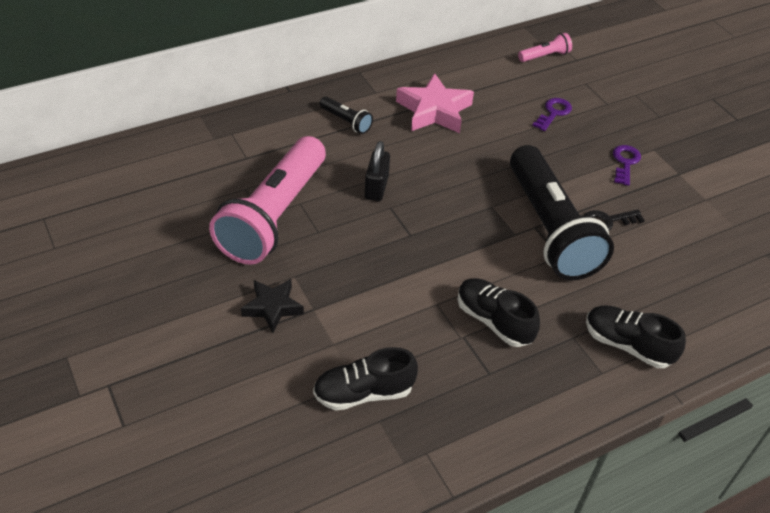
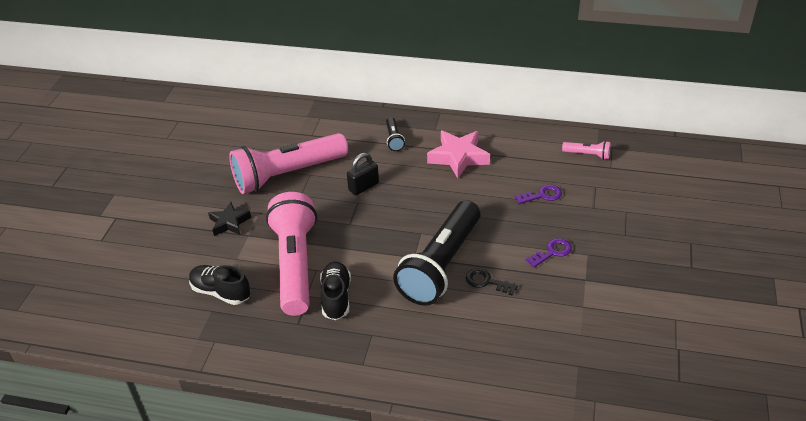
camera: 45 degrees right, 5 degrees down
(408, 311) = (295, 264): none -> pink flashlight
(627, 345) = (399, 359): black shoe -> none

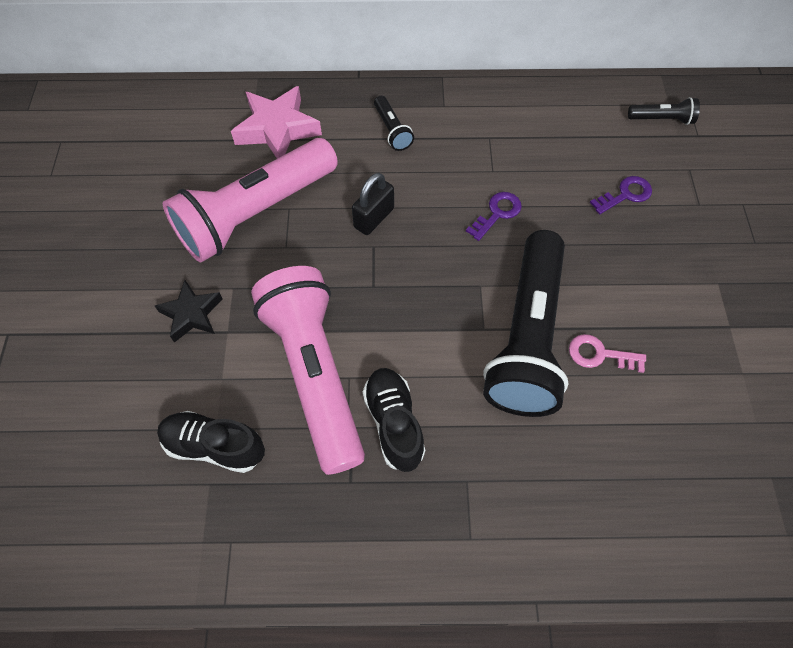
camera: 15 degrees left, 20 degrees up
(458, 157) = (491, 148): pink star -> pink star (277, 129)
(486, 281) = (599, 354): black key -> pink key
(552, 252) = (671, 287): purple key -> purple key (497, 213)
(587, 155) = (662, 119): pink flashlight -> black flashlight

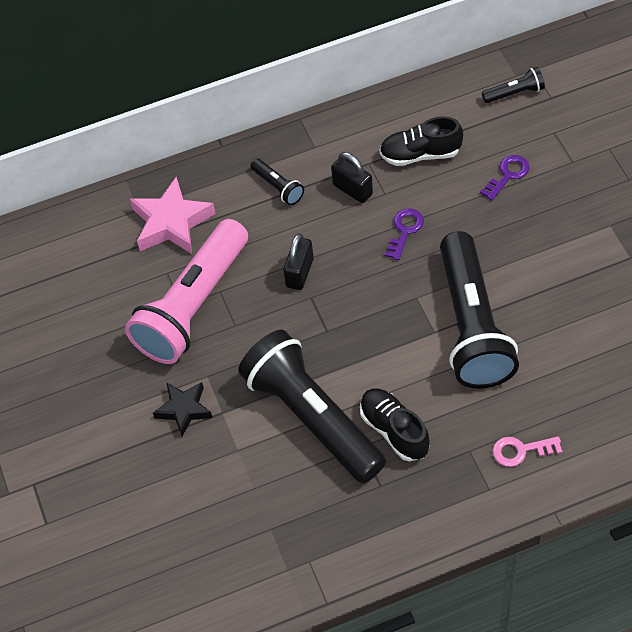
camera: 15 degrees left, 5 degrees down
(214, 446) = (260, 501): black shoe -> black shoe (420, 154)
(314, 373) = (312, 417): pink flashlight -> black flashlight
(462, 156) = (352, 189): none -> black padlock
(599, 354) = (535, 318): pink key -> pink key (520, 451)

